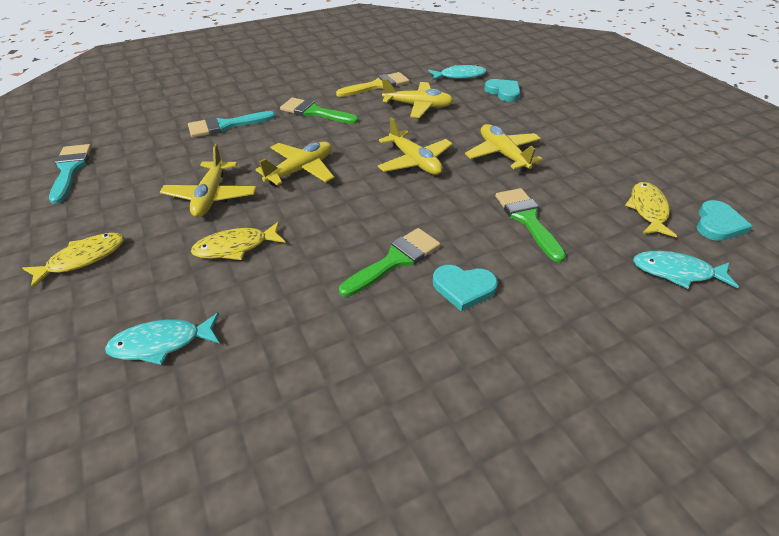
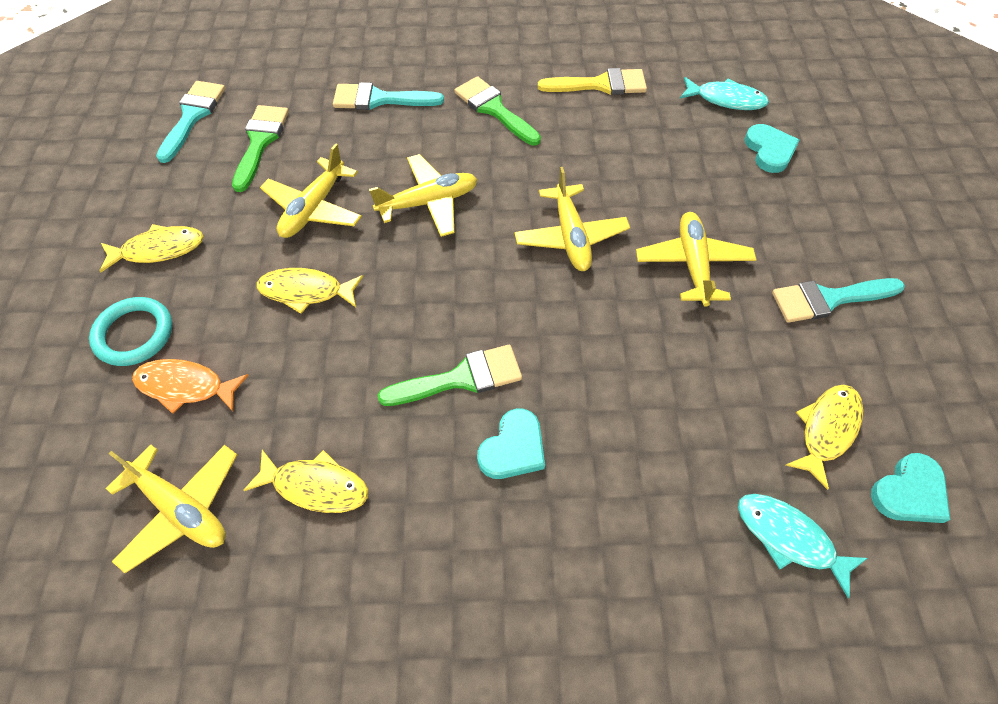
camera: 25 degrees right, 15 degrees up
(88, 323) = (134, 334): none -> turquoise ring
(162, 343) = (186, 386): turquoise fish -> orange fish
(325, 370) = (315, 486): none -> yellow fish
(418, 106) = (632, 140): yellow plane -> yellow plane (181, 508)
(463, 288) = (513, 448): turquoise heart -> turquoise heart turned 90 degrees counterclockwise
(527, 219) = (653, 381): green brush -> green brush (260, 142)
(594, 148) = (828, 299): none -> turquoise brush

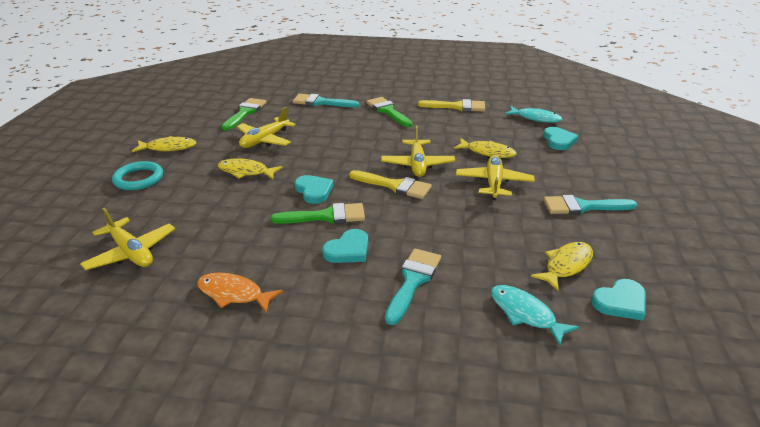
camera: 10 degrees right, 25 degrees down
(186, 386) = (158, 202): orange fish -> orange fish (234, 294)
(192, 116) = (211, 100): turquoise brush -> turquoise brush (413, 281)
(315, 486) = (216, 252): yellow fish -> yellow fish (487, 152)
(427, 322) = (314, 191): none -> turquoise heart
(428, 202) = (334, 143): yellow plane -> none
(548, 292) = (395, 186): none -> yellow brush

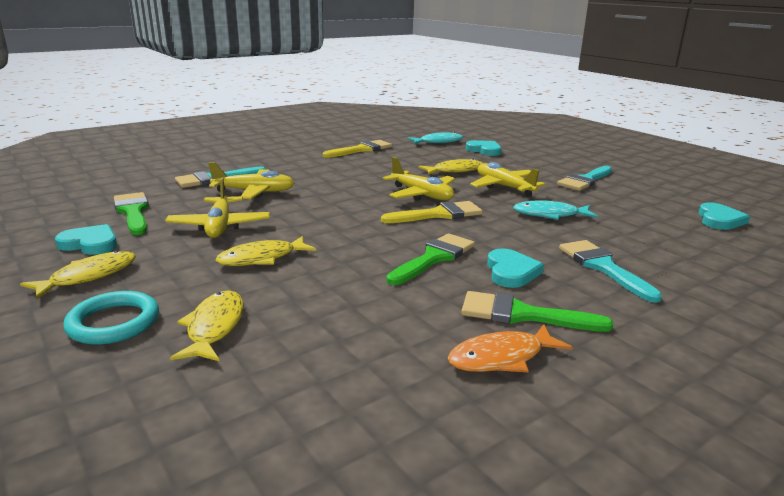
camera: 45 degrees left, 10 degrees down
(131, 252) = (290, 394): yellow plane -> yellow plane (254, 192)
(314, 191) = (376, 245): turquoise heart -> turquoise heart (90, 243)
(388, 111) = (305, 168): green brush -> green brush (522, 315)
(525, 314) = (701, 250): turquoise fish -> turquoise fish (550, 215)
(566, 265) = (654, 214): yellow fish -> yellow fish (214, 327)

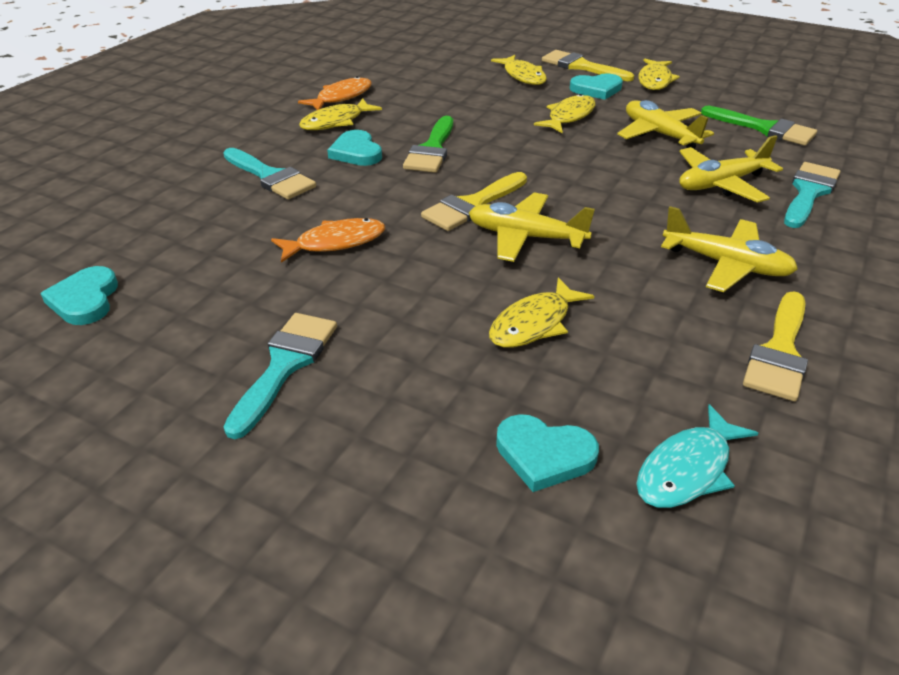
camera: 155 degrees right, 15 degrees up
(90, 243) = (715, 97): turquoise heart -> turquoise heart (596, 89)
(114, 322) = (581, 67): turquoise ring -> yellow brush
(504, 187) = (423, 294): yellow plane -> yellow plane (726, 264)
(522, 315) = (336, 122): green brush -> yellow fish
(550, 215) = (335, 243): turquoise fish -> orange fish

